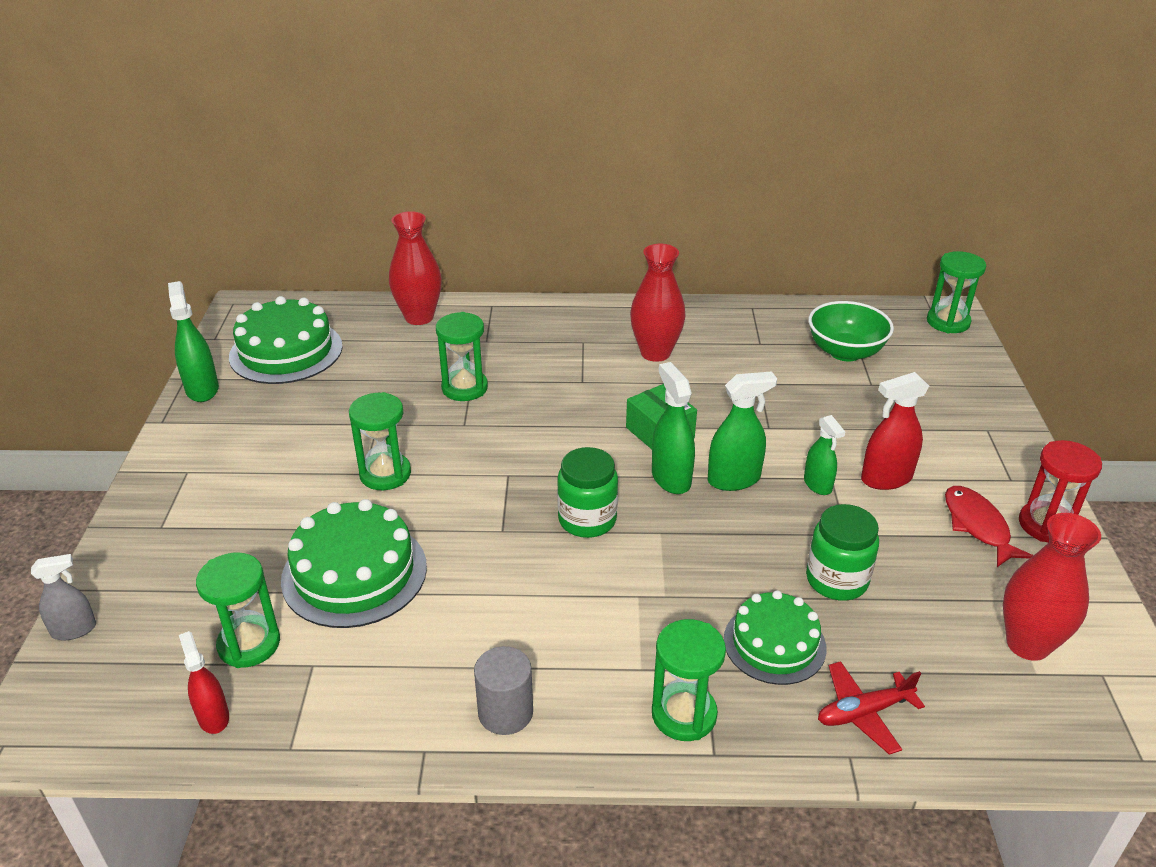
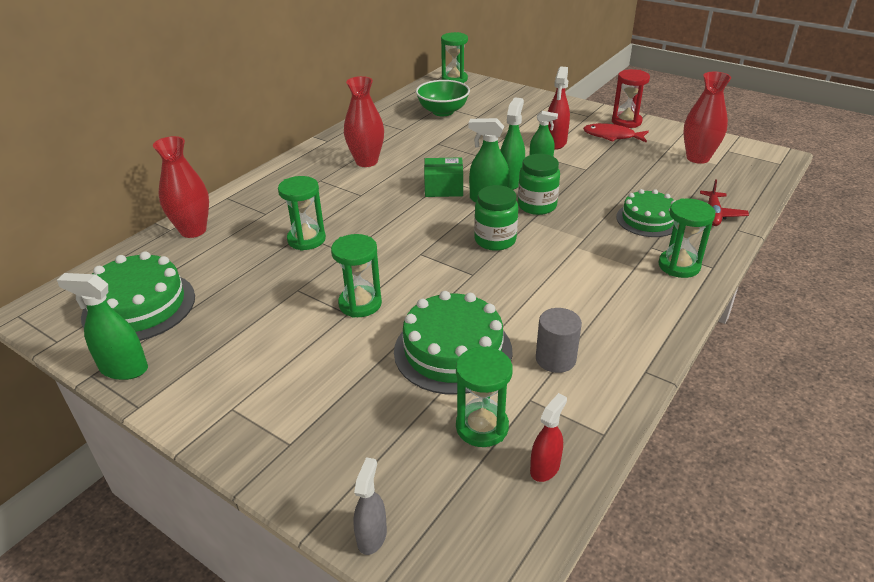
camera: 55 degrees left, 0 degrees up
(213, 717) = (545, 468): red spray bottle -> red spray bottle turned 120 degrees clockwise
(505, 712) = (635, 327): grey cylinder -> grey cylinder (555, 359)
(836, 580) = (617, 185): green jar -> green jar (537, 206)

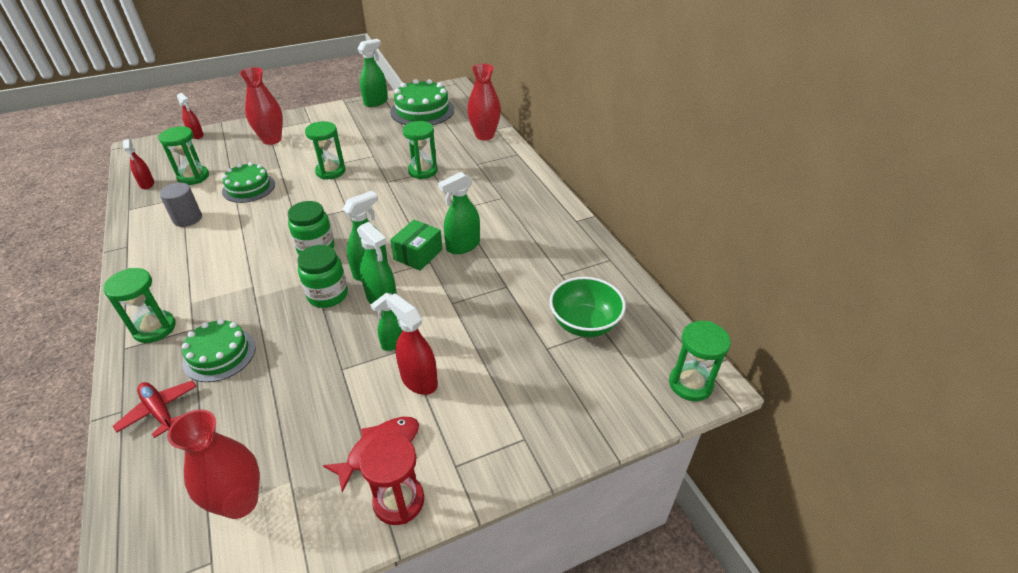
camera: 120 degrees right, 5 degrees up
(366, 161) = (511, 229): red vase -> red vase (272, 140)
(372, 536) = (196, 135): grey spray bottle -> red spray bottle
(411, 173) = (463, 246): none -> green spray bottle
(453, 351) = (249, 188): green cake -> green cake, size x0.66

